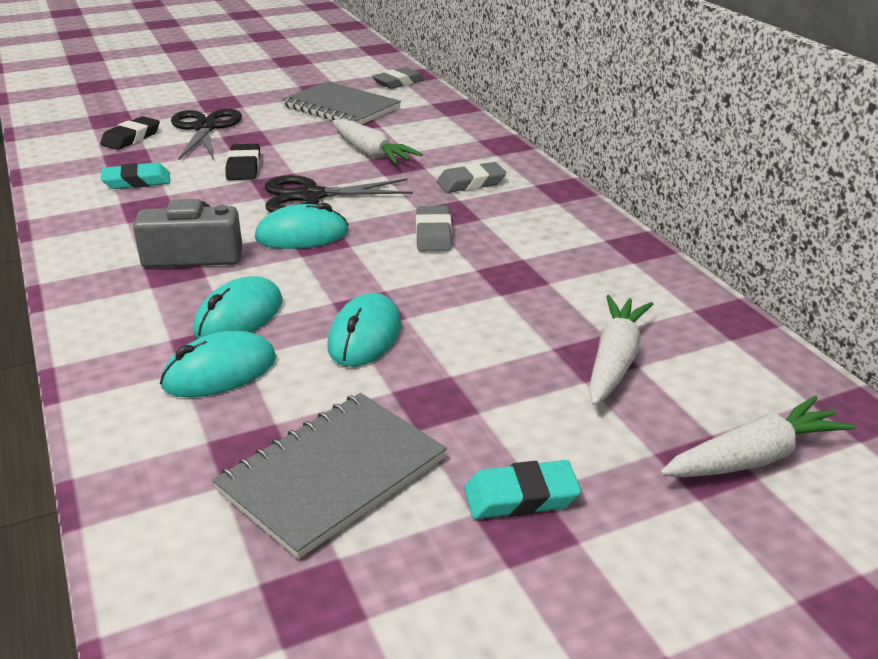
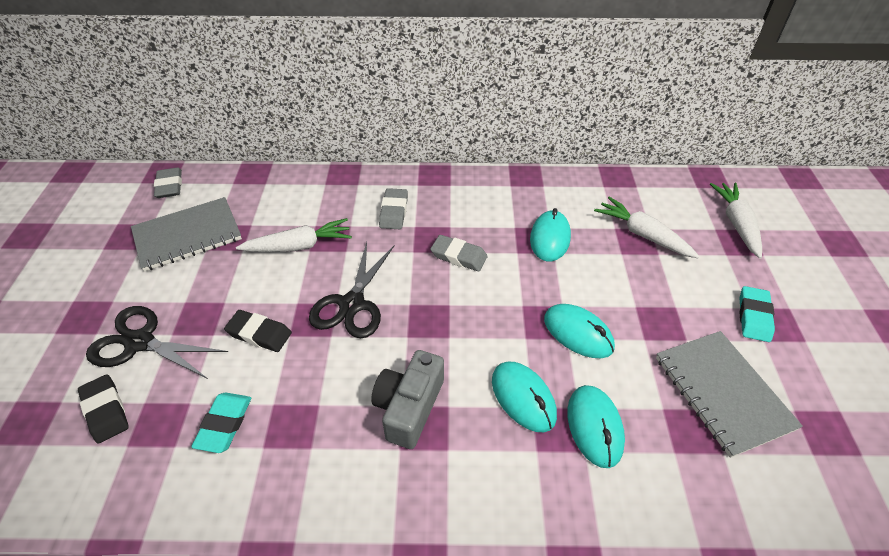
camera: 65 degrees left, 15 degrees up
(302, 235) = (417, 328): turquoise mouse -> turquoise mouse (550, 238)

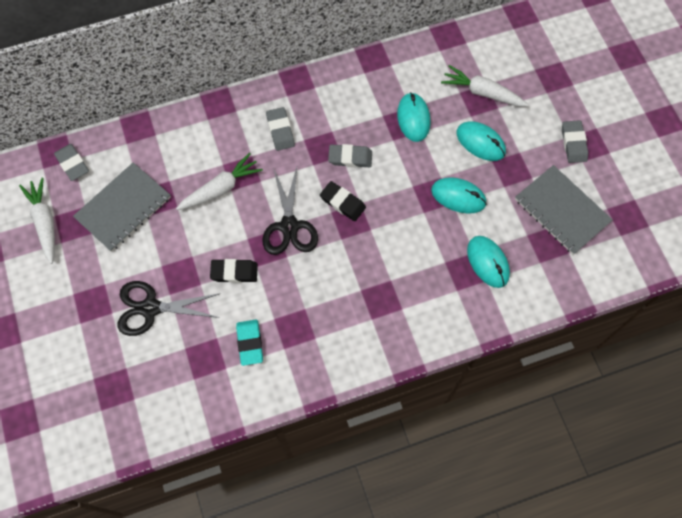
camera: 20 degrees left, 20 degrees up
(105, 411) = (162, 363): black eraser -> black eraser (342, 203)
(409, 407) = (365, 289): grey camera -> none
(523, 398) = (437, 258): turquoise mouse -> turquoise mouse (480, 142)
(736, 224) = (549, 59): white carrot -> white carrot (45, 223)
(754, 316) = (573, 143): turquoise eraser -> grey eraser

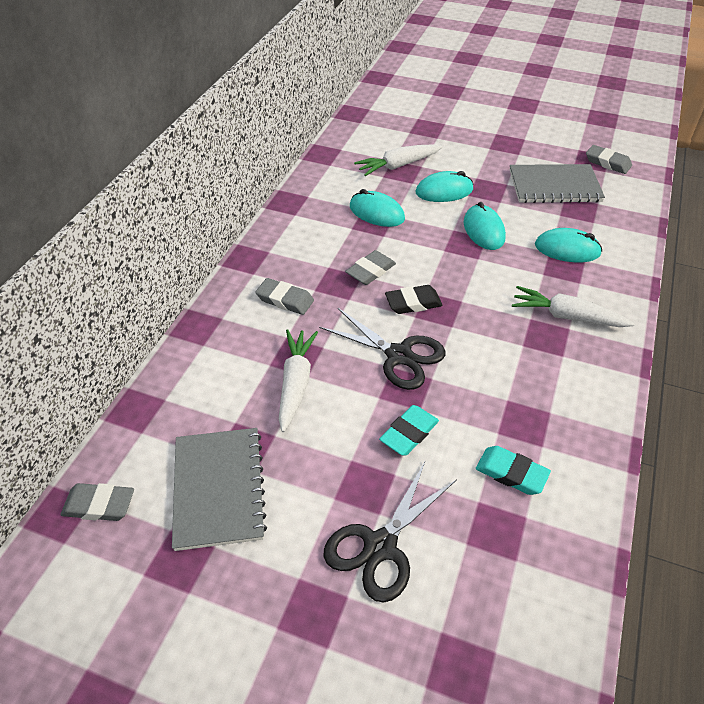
camera: 50 degrees left, 20 degrees down
(45, 223) = (140, 593): white carrot -> white carrot (567, 316)
(234, 272) = (409, 433): black eraser -> turquoise eraser
(458, 197) = (483, 230): turquoise mouse -> turquoise mouse turned 75 degrees counterclockwise
(573, 143) = (498, 149): grey eraser -> grey eraser (607, 163)

